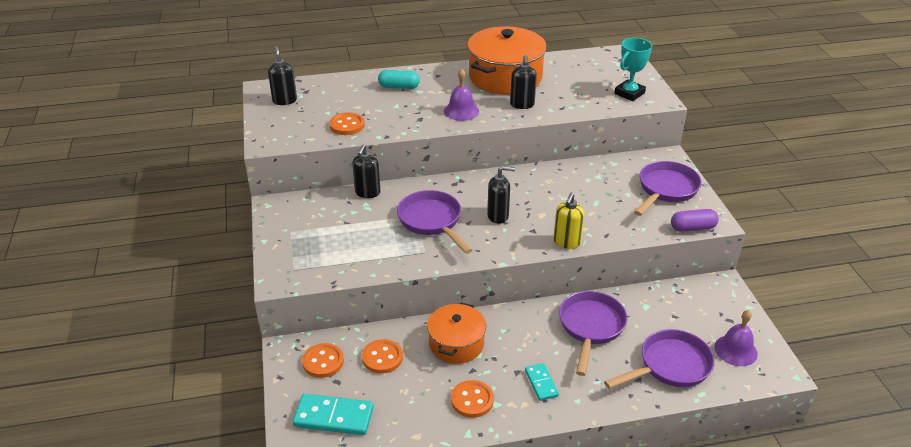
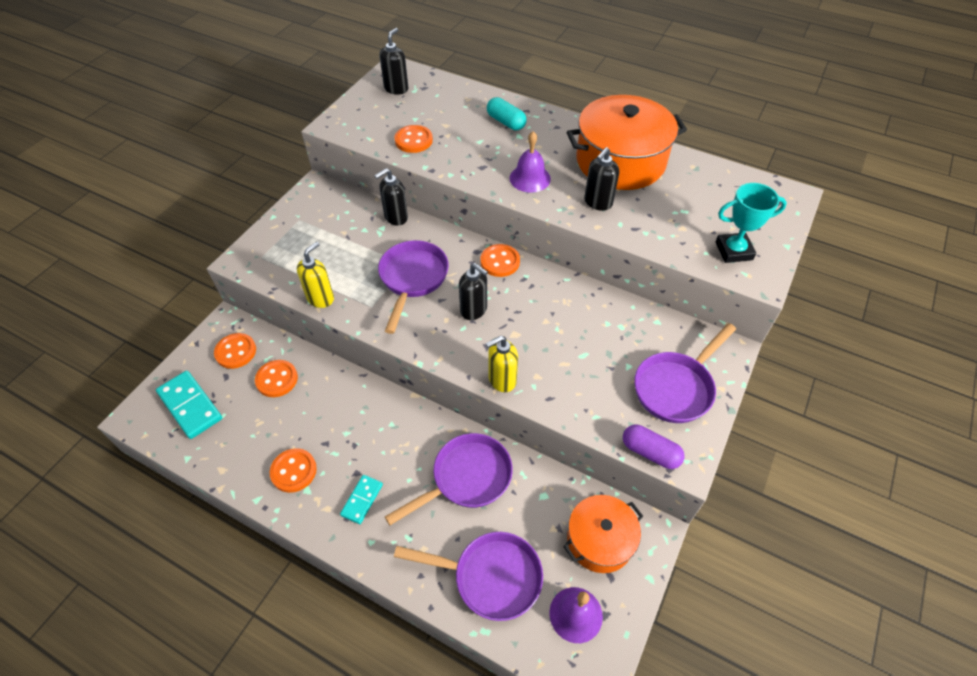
camera: 40 degrees right, 15 degrees up
(380, 268) = (320, 298): none -> yellow soap dispenser
(456, 343) = (341, 408): orange pot -> orange pot (599, 540)
(478, 181) = (500, 262): none -> orange button
(666, 190) = (676, 387): purple pan -> purple pan turned 150 degrees clockwise

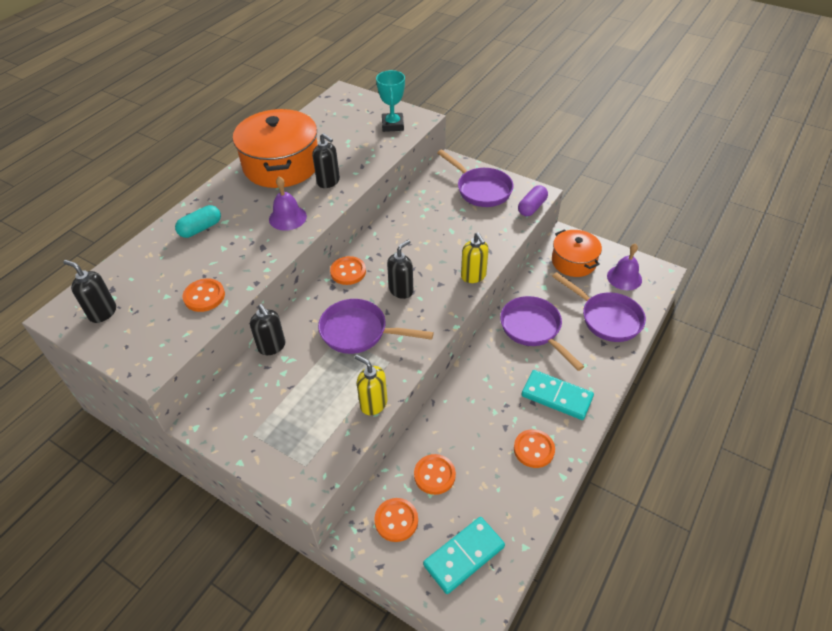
camera: 85 degrees left, 5 degrees down
(362, 500) = (556, 396): turquoise domino -> turquoise domino, size x1.70
(490, 577) = (607, 318): purple pan -> purple pan turned 120 degrees clockwise

